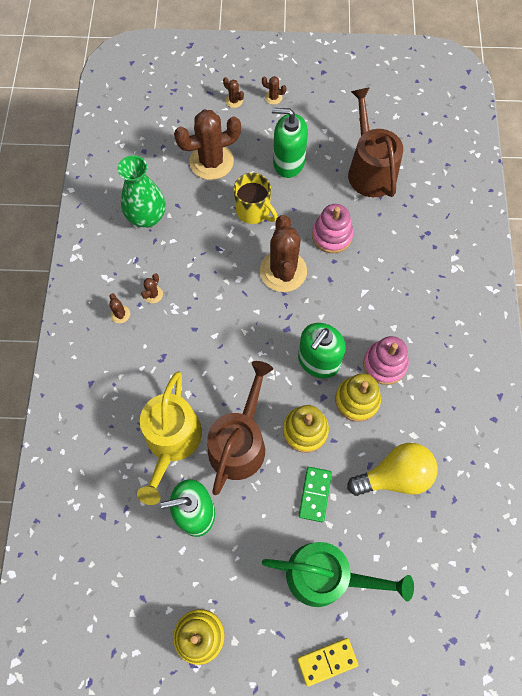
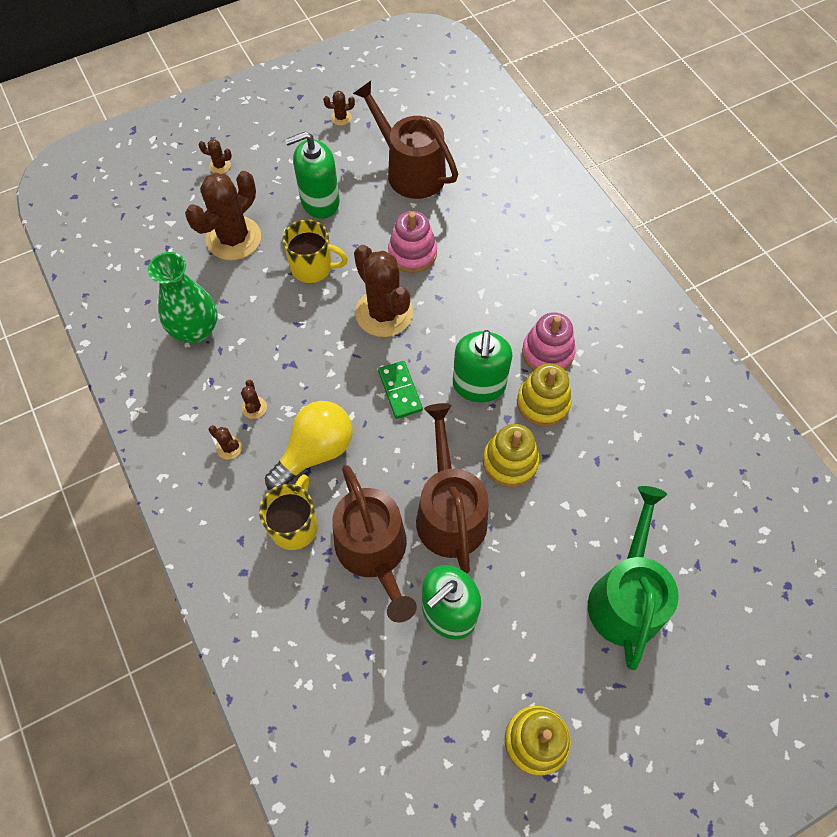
camera: 30 degrees left, 5 degrees down
(131, 392) = (294, 525): none -> yellow mug
(172, 441) = (374, 551): yellow watering can -> brown watering can
(273, 97) = (262, 144): brown cactus -> brown cactus (341, 118)
(315, 494) = (561, 521): green domino -> green domino (400, 391)
(325, 576) = (625, 597): green watering can -> green watering can turned 60 degrees counterclockwise
(327, 661) = (683, 683): yellow domino -> none
(395, 476) = (628, 457): yellow light bulb -> yellow light bulb (315, 452)

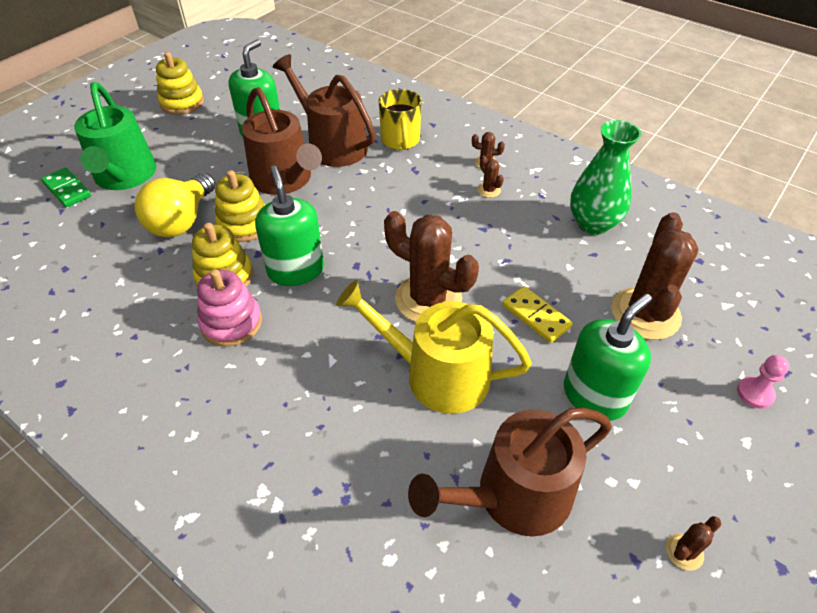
camera: 155 degrees right, 15 degrees down
(220, 166) = (755, 393): brown cactus -> pink pawn
(313, 267) = (536, 316): yellow mug -> yellow domino
(315, 452) = (416, 180): yellow light bulb -> yellow light bulb (182, 221)
(400, 391) = (371, 241): green domino -> green domino (67, 189)
(410, 171) = (514, 496): brown watering can -> brown watering can turned 135 degrees clockwise
(412, 253) = (437, 375): pink stacking toy -> yellow watering can

